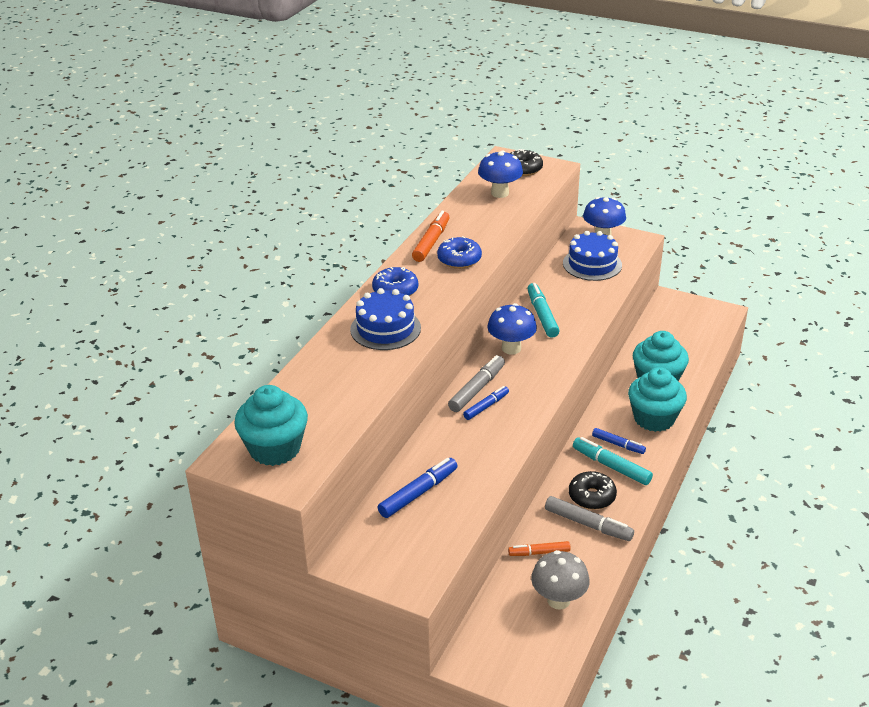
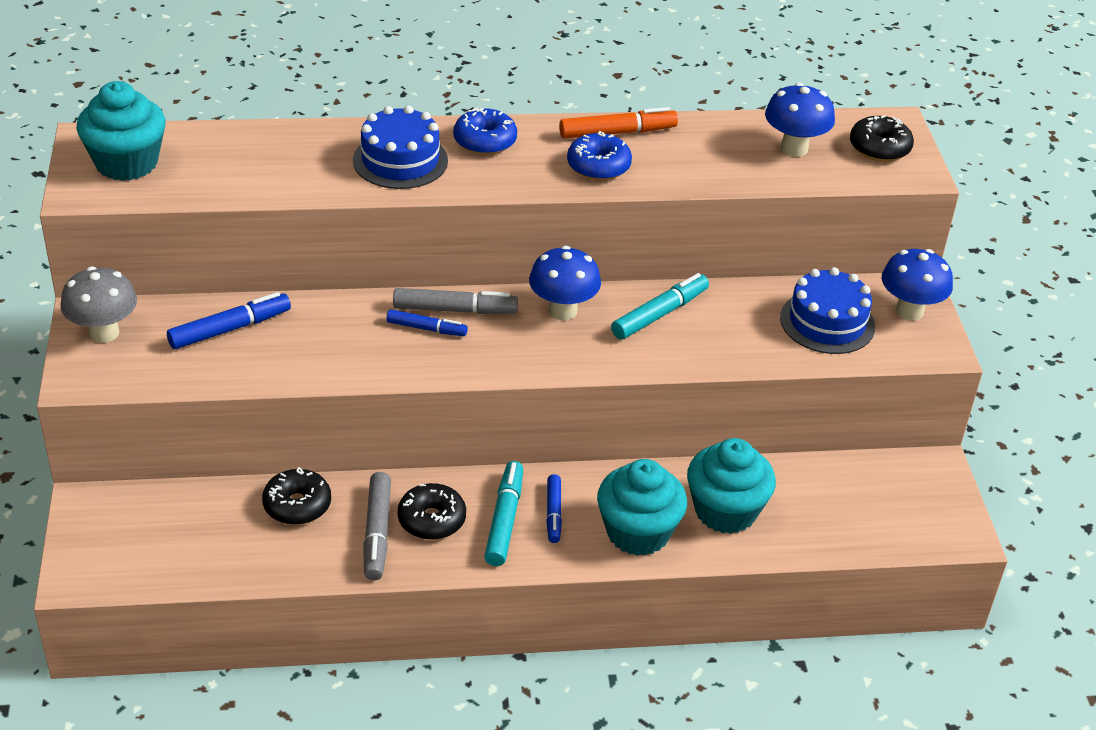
camera: 55 degrees right, 5 degrees up
(418, 493) = (229, 329): blue marker -> blue marker turned 45 degrees counterclockwise
(539, 552) = (297, 505): orange marker -> black donut
(558, 600) = (227, 548): grey mushroom -> grey mushroom (104, 333)

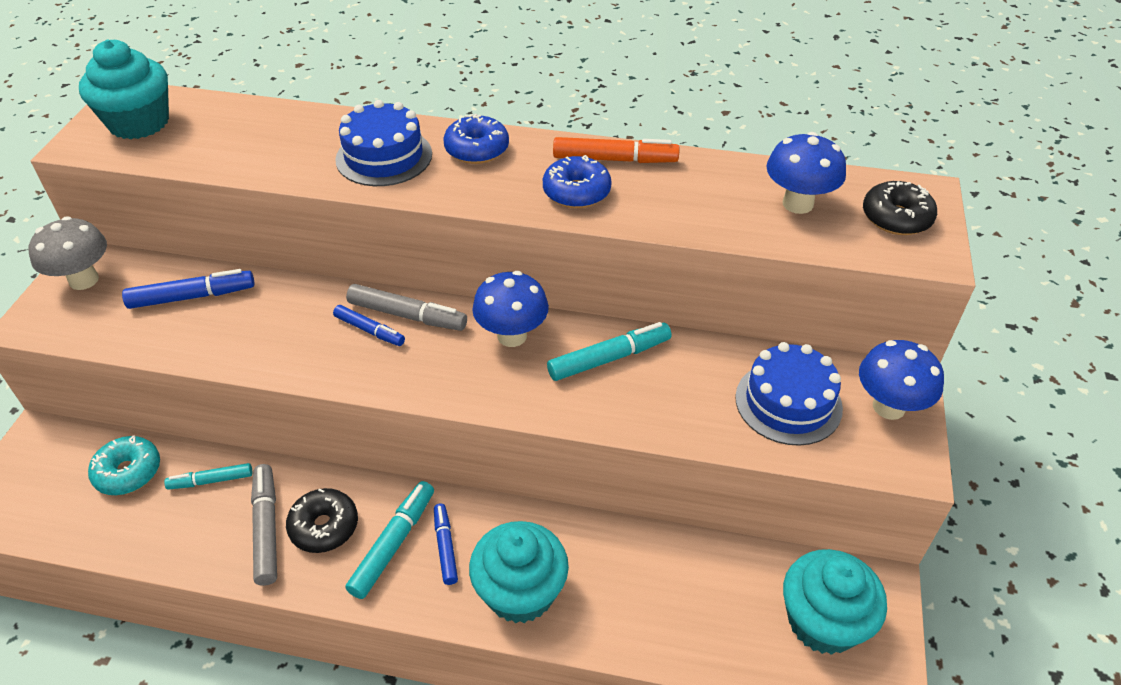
camera: 20 degrees right, 5 degrees up
(207, 514) = (128, 472): none -> turquoise donut
(297, 505) = (211, 481): black donut -> turquoise marker
(377, 532) = (266, 529): grey marker -> grey marker turned 150 degrees clockwise
(553, 513) = (445, 547): blue marker -> blue marker turned 150 degrees clockwise
(725, 511) = (623, 588): turquoise cupcake -> turquoise cupcake (823, 621)

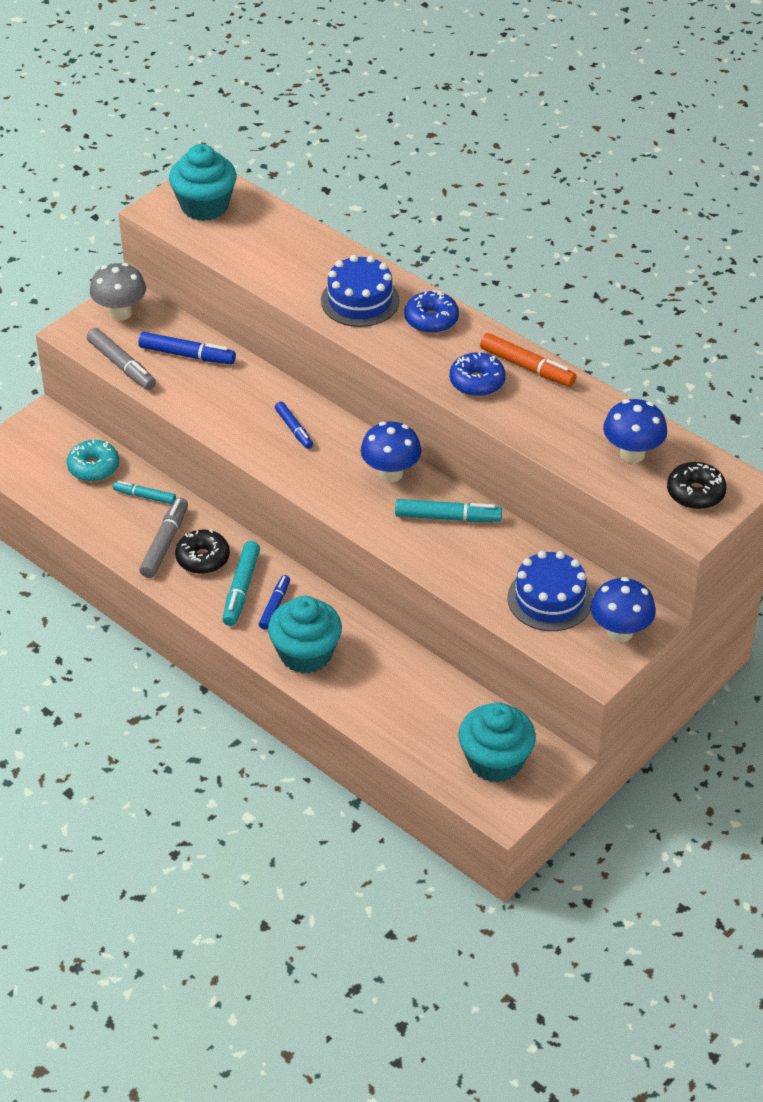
camera: 30 degrees right, 0 degrees up
(393, 544) = (241, 589): turquoise marker -> turquoise marker turned 135 degrees clockwise
(407, 315) = (327, 428): grey marker -> grey marker (121, 365)

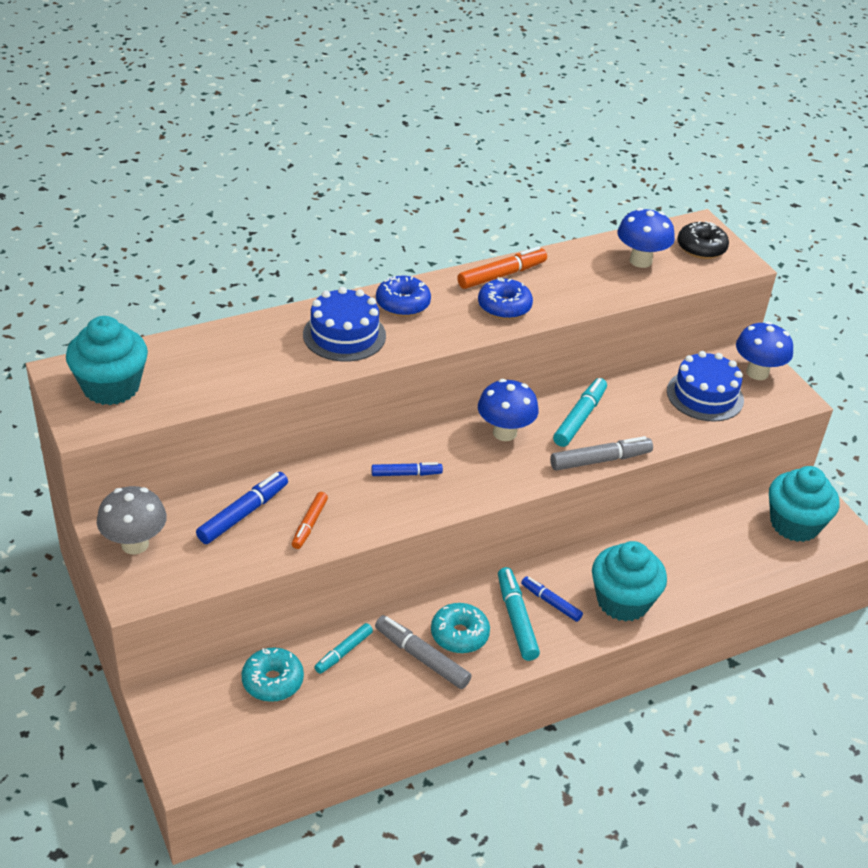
camera: 70 degrees left, 5 degrees down
(121, 365) = (221, 569): grey marker -> grey marker (600, 460)
(198, 394) = (309, 524): none -> orange marker
(203, 558) = (459, 635): black donut -> turquoise donut
(241, 589) = (516, 619): turquoise marker -> turquoise marker turned 135 degrees counterclockwise

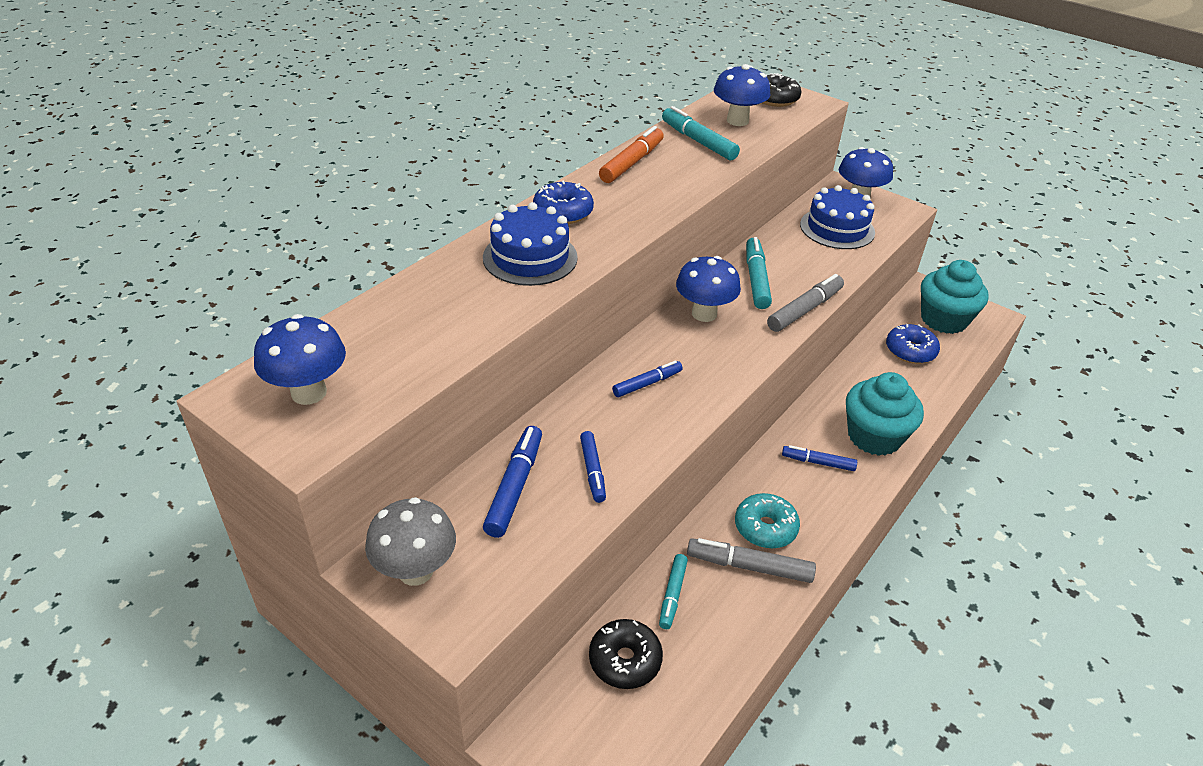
camera: 25 degrees left, 0 degrees up
(111, 387) = (309, 392): turquoise cupcake -> blue mushroom
(272, 681) = (625, 660): turquoise donut -> black donut
(309, 524) = (592, 471): orange marker -> blue marker
(504, 307) = (659, 188): blue donut -> blue donut (910, 351)
(516, 619) = (802, 491): turquoise marker -> turquoise marker (698, 141)

